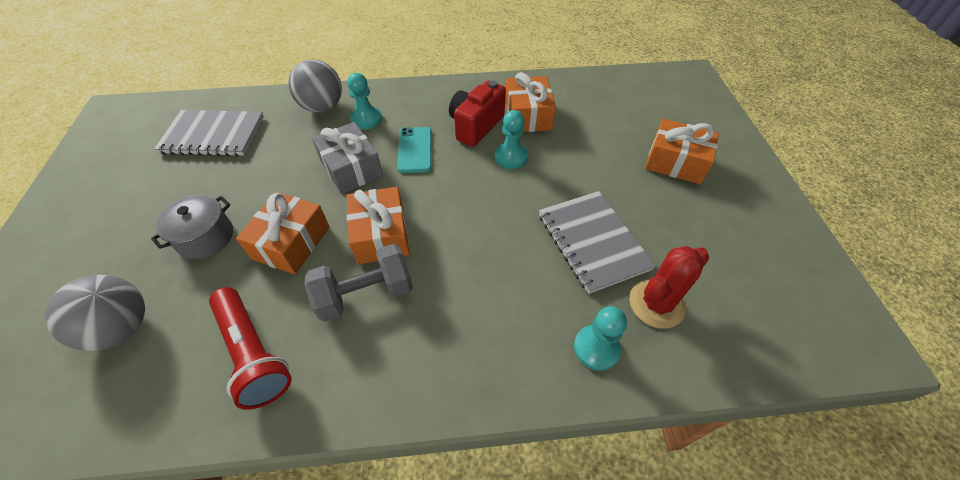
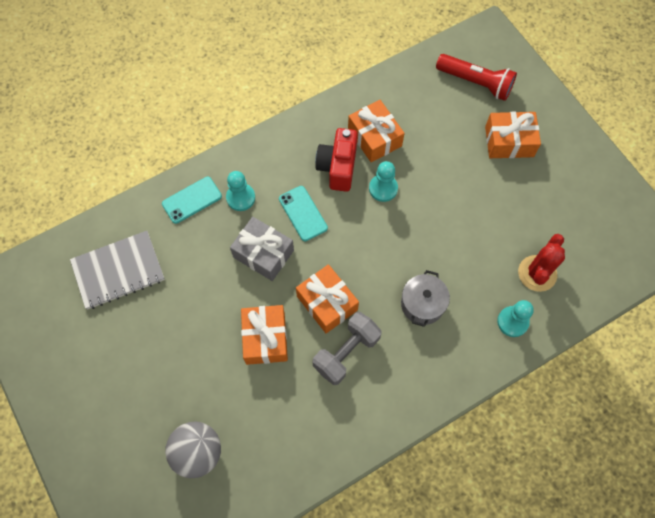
camera: 25 degrees left, 15 degrees up
(205, 237) = (196, 363): grey pot -> grey pot (422, 304)
(253, 353) = (301, 425): red flashlight -> red flashlight (476, 83)
(322, 107) = (192, 200): grey ball -> turquoise phone
(592, 242) = (478, 242): grey notebook -> none

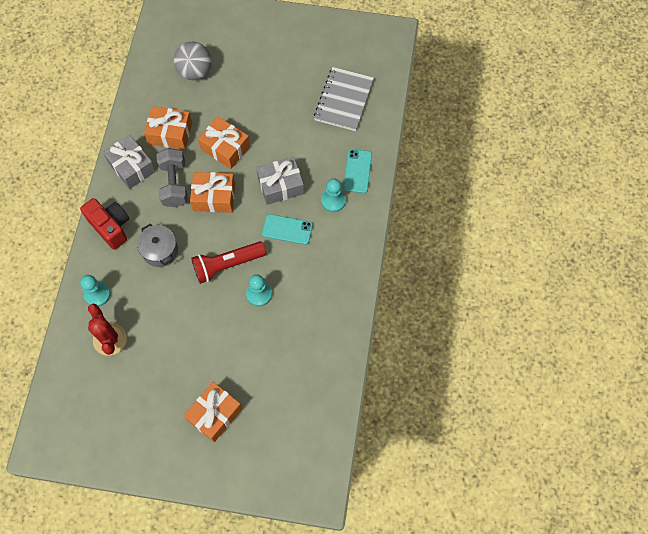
camera: 130 degrees right, 0 degrees up
(338, 167) = (301, 278): red camera -> red camera (111, 227)
(365, 413) = (132, 167): none -> grey gift
(374, 137) = (303, 321): orange gift -> orange gift (170, 133)
(476, 83) = (283, 437): red flashlight -> red flashlight (227, 265)

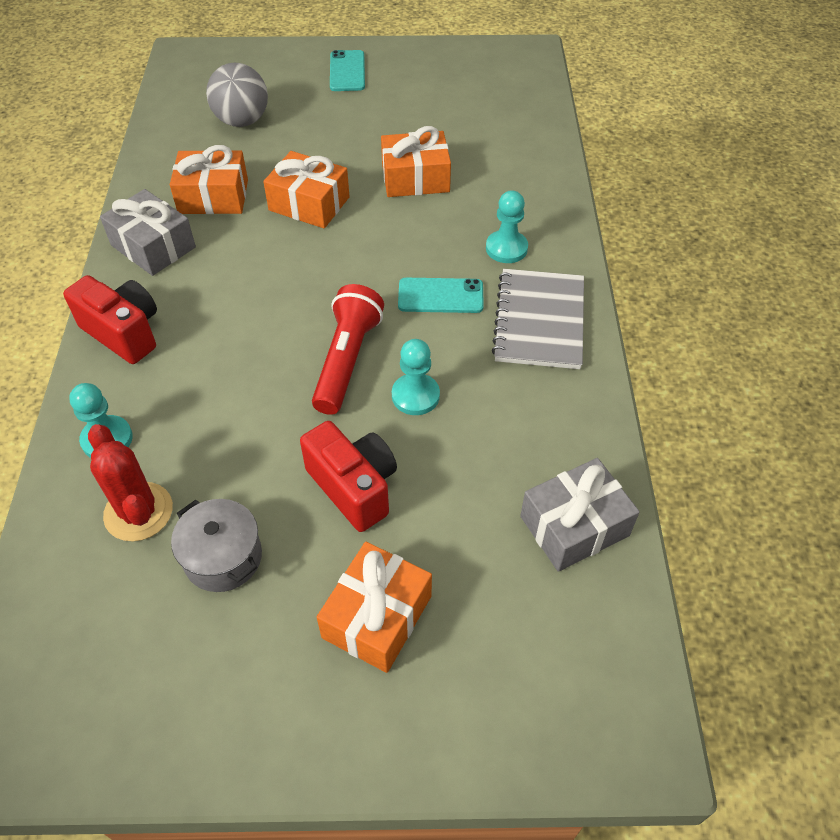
camera: 10 degrees left, 15 degrees down
(160, 251) = (219, 355): grey pot -> grey pot (223, 557)
(174, 184) = (231, 260): grey dumbbell -> none
(214, 197) = (303, 268): orange gift -> orange gift (415, 178)
(217, 343) = (354, 487): none -> red camera
(227, 265) = (347, 360): red flashlight -> red flashlight turned 135 degrees clockwise
(280, 186) = (413, 240): grey gift -> grey gift (574, 526)
(344, 100) = (483, 128): grey notebook -> grey notebook (539, 321)
(357, 171) = (533, 207): turquoise phone -> turquoise phone (347, 71)

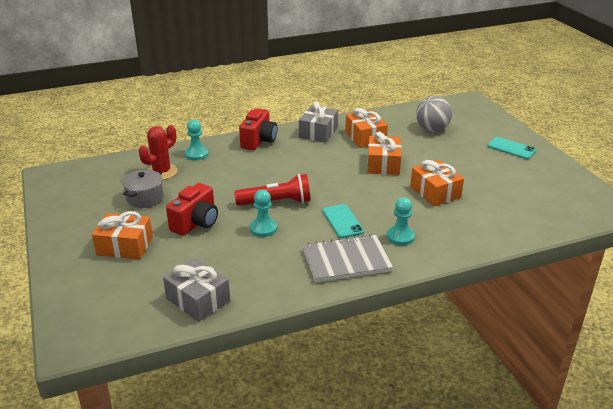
camera: 70 degrees right, 20 degrees down
(347, 71) = (511, 148): turquoise phone -> turquoise phone turned 60 degrees clockwise

